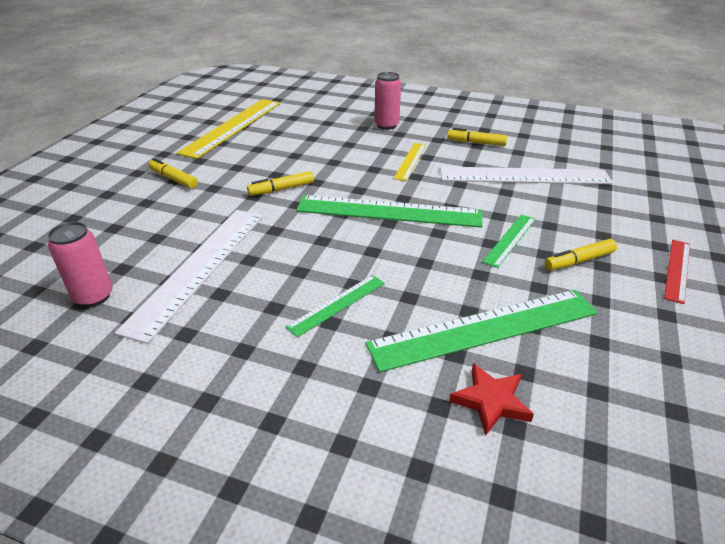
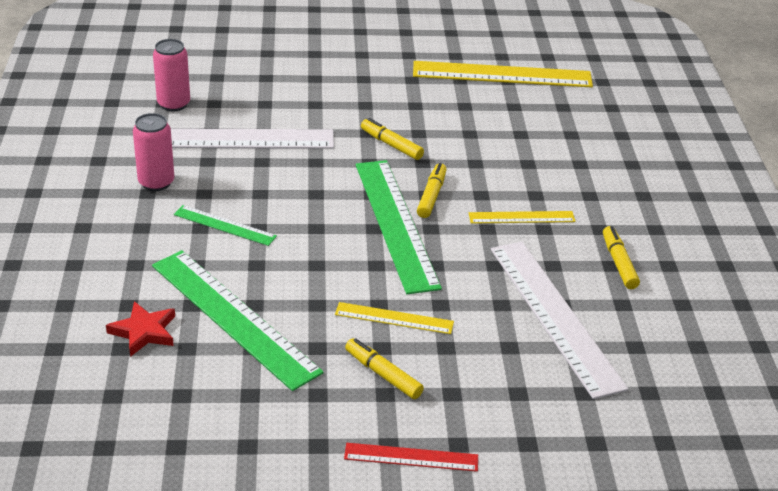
camera: 65 degrees right, 0 degrees up
(173, 179) = (365, 77): yellow marker -> yellow marker (431, 196)
(386, 125) = (605, 180): pink can -> pink can (156, 182)
(509, 239) = (394, 318): green ruler -> yellow ruler

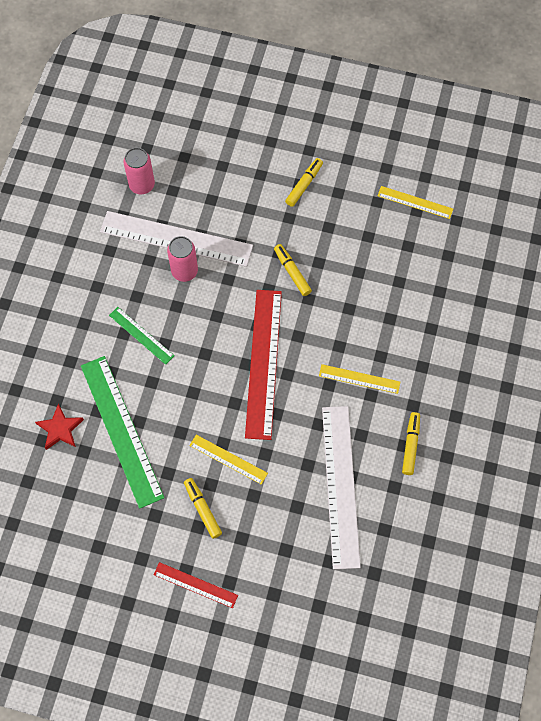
camera: 20 degrees right, 30 degrees up
(156, 182) = (106, 276): pink can -> pink can (184, 271)
(395, 224) = (263, 363): green ruler -> red ruler
(431, 196) = (301, 339): yellow marker -> yellow marker (304, 185)
(502, 74) = (415, 202): yellow ruler -> yellow ruler, size x0.50

